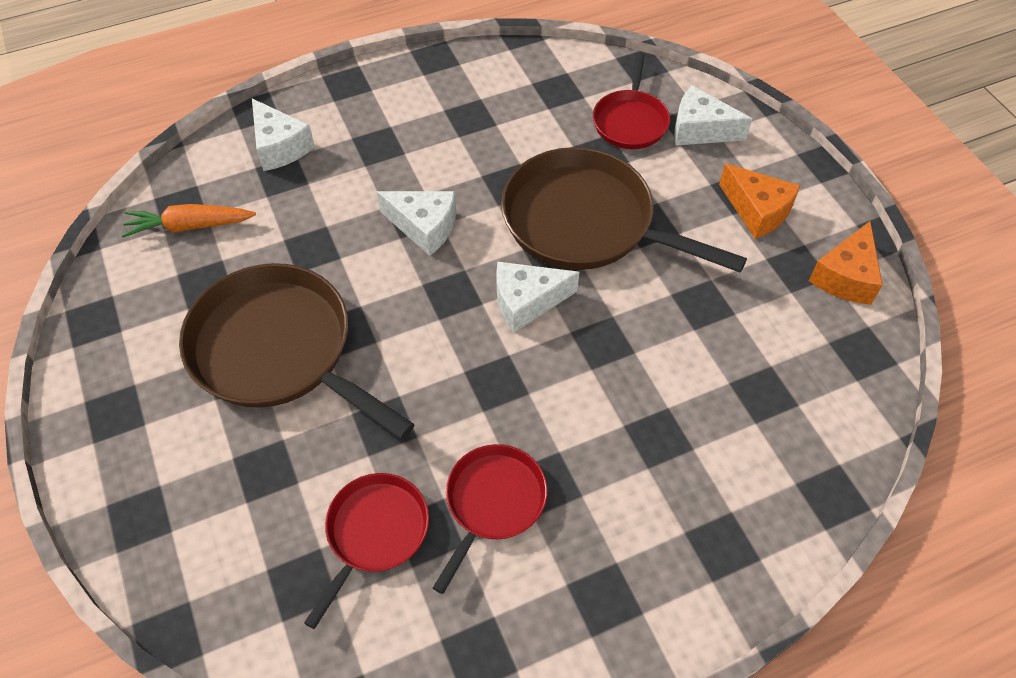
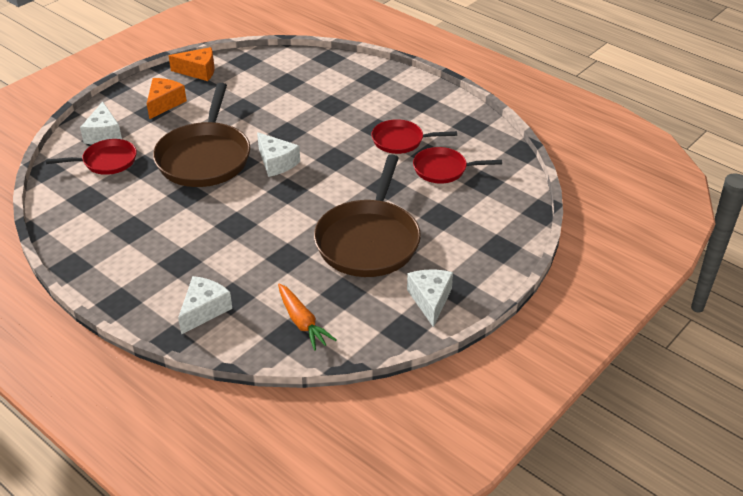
camera: 115 degrees left, 15 degrees down
(424, 227) = (243, 217): white cheese -> white cheese (430, 300)

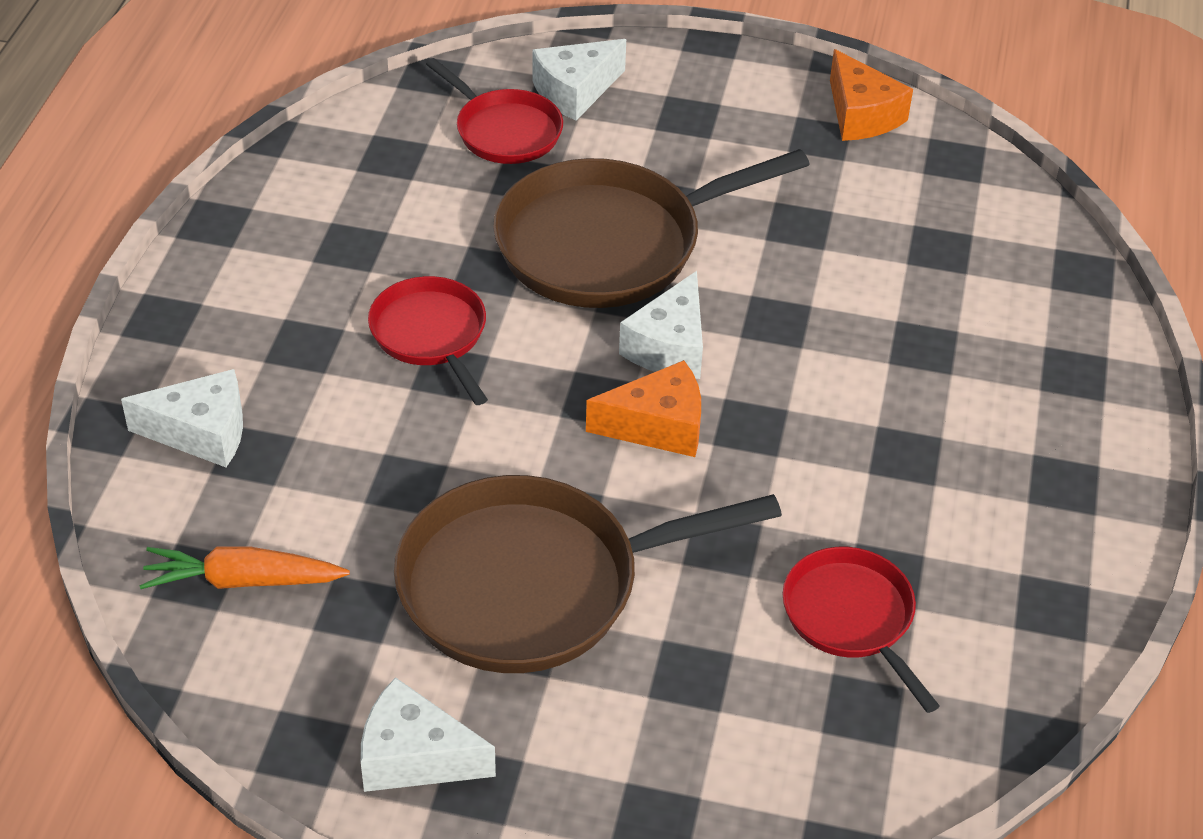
camera: 60 degrees right, 5 degrees up
(164, 103) = (723, 119): orange cheese -> orange cheese (657, 426)
(302, 322) = (243, 580): orange carrot -> orange carrot turned 60 degrees clockwise
(401, 141) = (894, 506): red pan -> red pan (431, 335)
(430, 300) = (415, 757): white cheese -> white cheese turned 135 degrees counterclockwise

